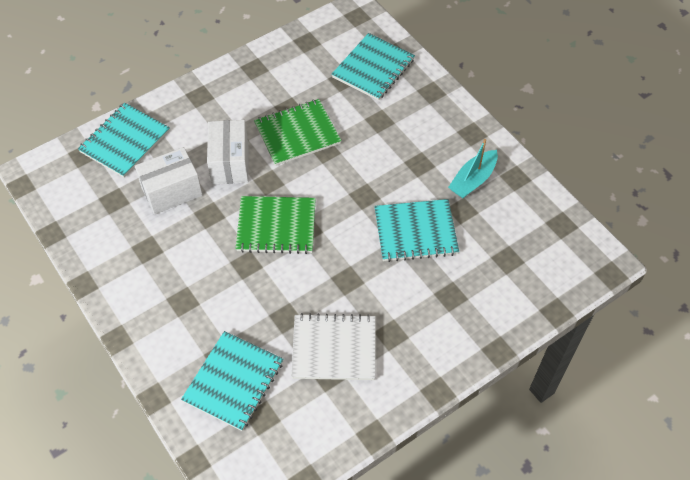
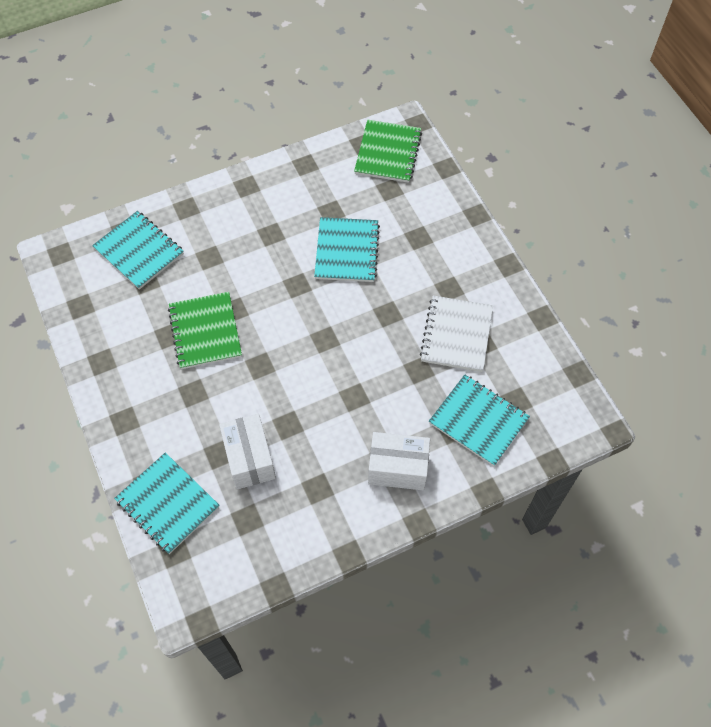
camera: 80 degrees left, 5 degrees up
(230, 163) = (226, 399): white box -> white box (398, 468)
(276, 226) = (315, 365): green notebook -> green notebook (388, 153)
(473, 180) = (300, 196): turquoise boat -> none

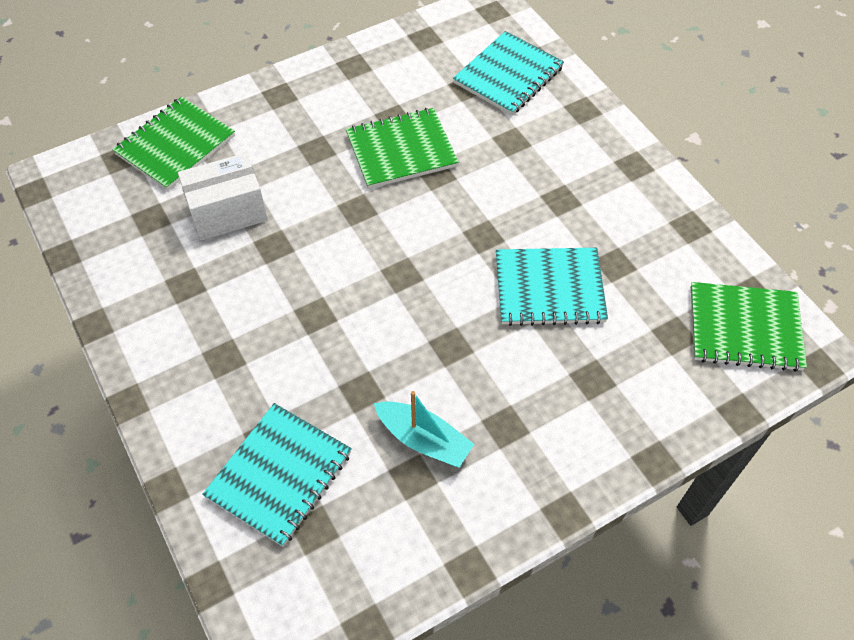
camera: 85 degrees right, 5 degrees down
(168, 503) = (175, 145): turquoise notebook -> green notebook
(398, 468) = (208, 373): white box -> none
(456, 335) = (424, 440): white notebook -> turquoise boat

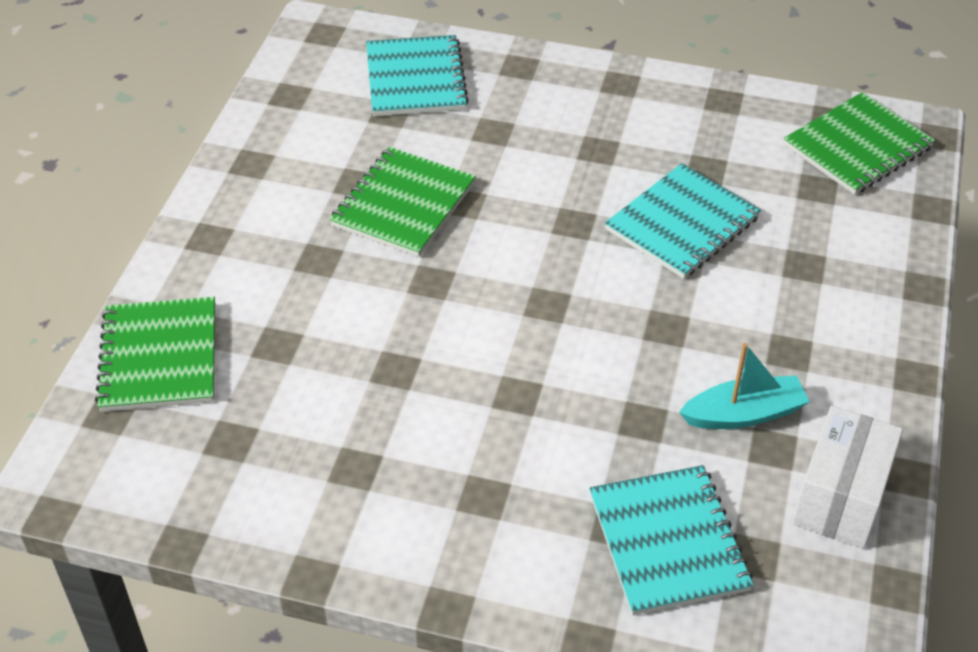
camera: 45 degrees left, 10 degrees down
(228, 212) = (307, 375): white box -> white box (840, 498)

